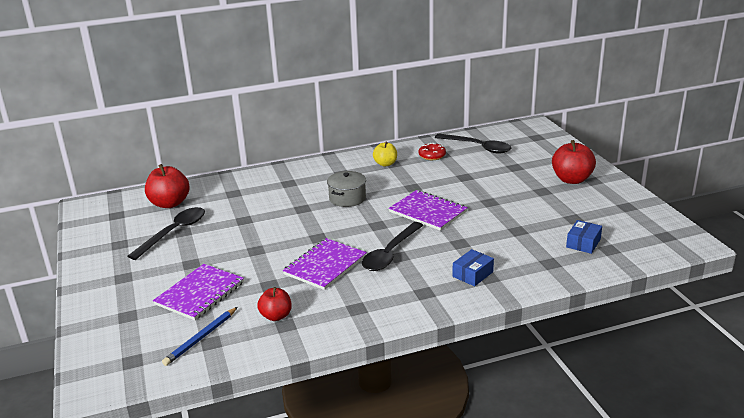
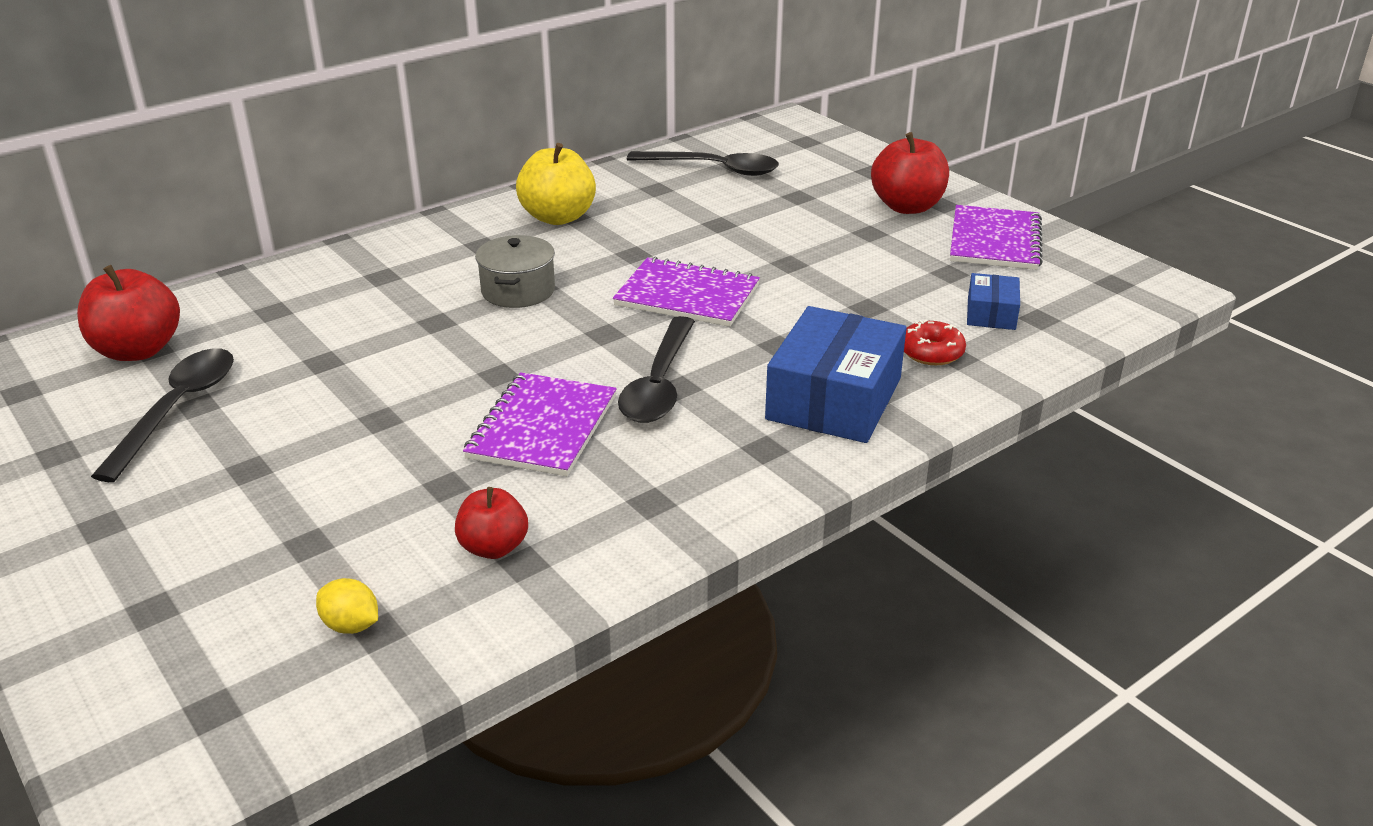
camera: 20 degrees left, 5 degrees up
(200, 293) = (301, 529): purple notebook -> purple notebook (995, 241)
(201, 338) = (351, 625): blue pencil -> yellow lemon
(385, 164) = (558, 217): yellow apple -> yellow apple, size x1.62
(432, 156) = (638, 193): red donut -> red donut (931, 352)
(472, 274) = (834, 399): blue box -> blue box, size x1.98

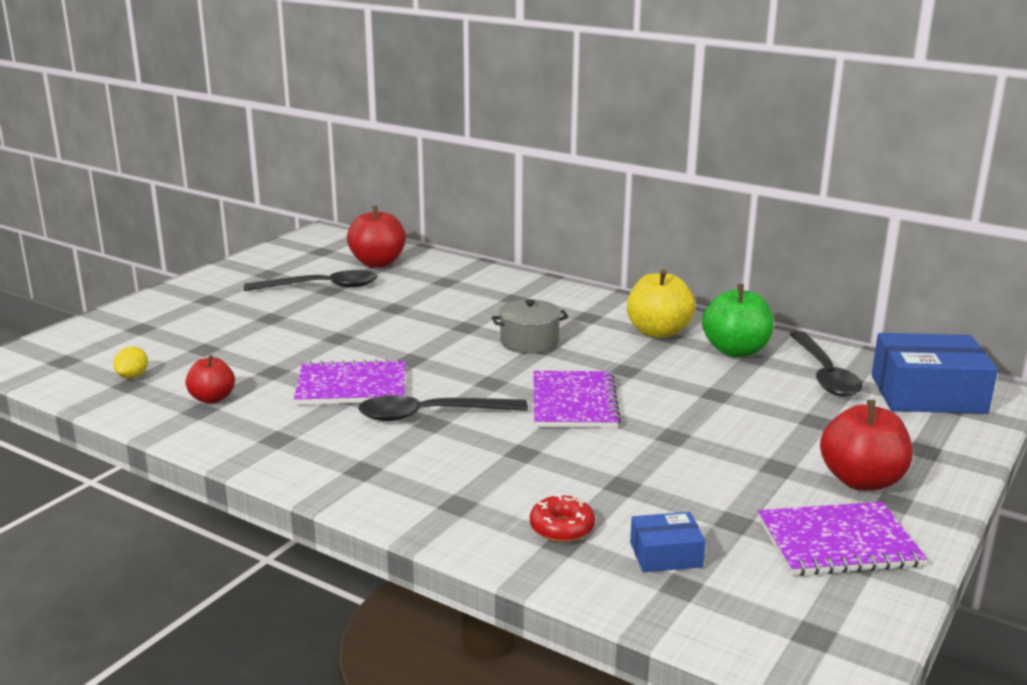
camera: 70 degrees right, 10 degrees down
(634, 192) = (736, 351): none -> green apple
(834, 399) = (450, 489): blue box -> blue box (928, 394)

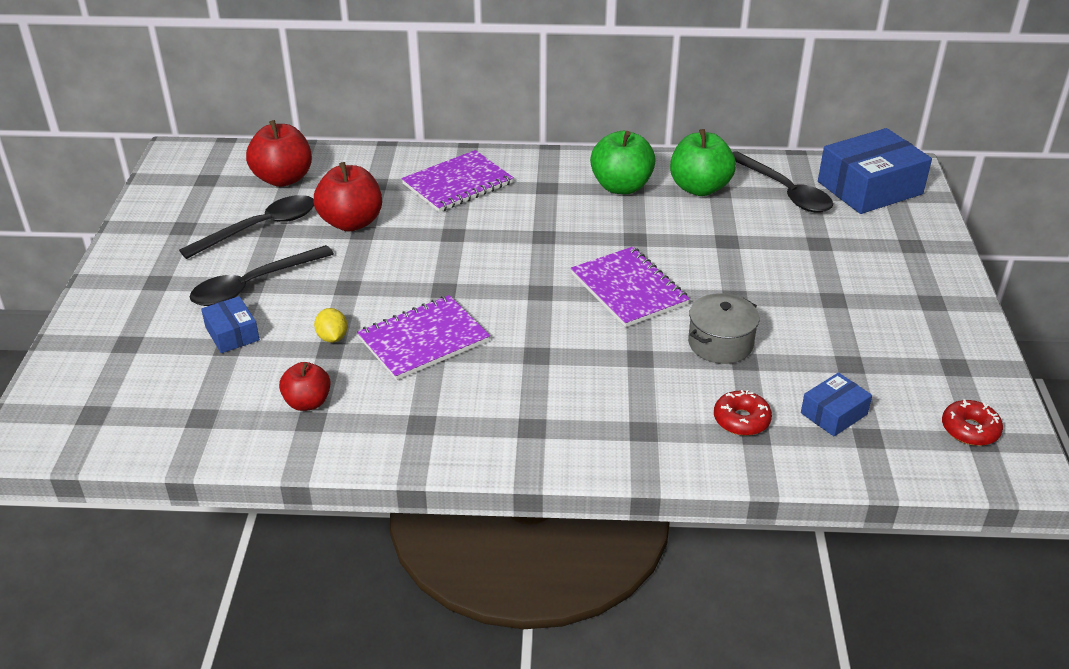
camera: 30 degrees left, 15 degrees up
(132, 376) = (194, 406): yellow lemon -> yellow lemon (332, 337)
(217, 342) = (232, 334): none -> blue box
(431, 415) = (526, 346): black spoon -> black spoon (253, 285)
(529, 342) = (527, 234): grey pot -> grey pot (720, 343)
(658, 332) = (621, 187): yellow apple -> green apple
(810, 620) = (969, 430): none -> red donut
(838, 542) = (930, 354): purple notebook -> purple notebook (458, 184)
(861, 481) = (897, 291): red apple -> red apple (351, 222)

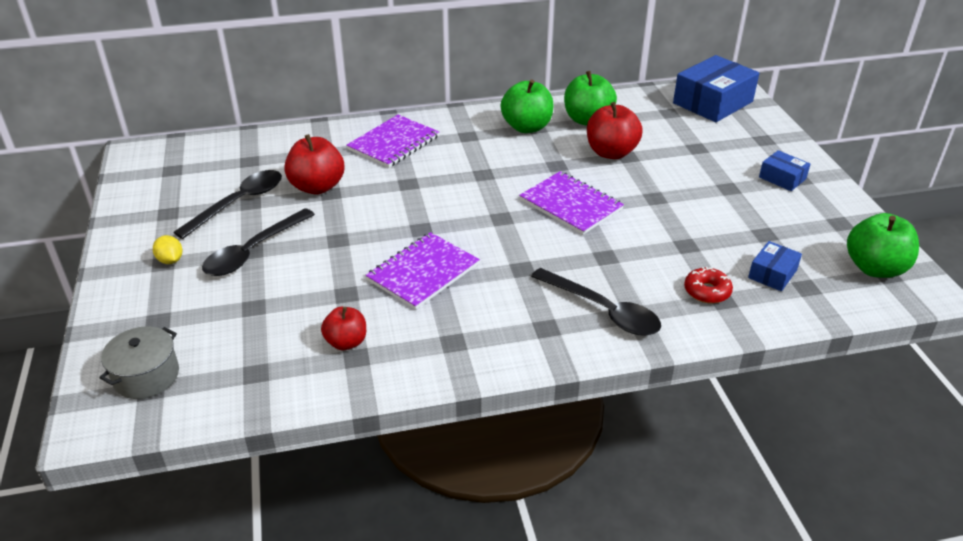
camera: 15 degrees left, 0 degrees up
(232, 334) = (252, 296): blue box -> blue box (782, 178)
(283, 179) = (241, 160): red apple -> red apple (611, 153)
(332, 337) = (343, 284): yellow lemon -> yellow lemon (170, 260)
(720, 343) = (661, 235): grey pot -> grey pot (146, 376)
(784, 191) = (652, 113): black spoon -> black spoon (603, 310)
(969, 430) = (874, 268): red donut -> green apple

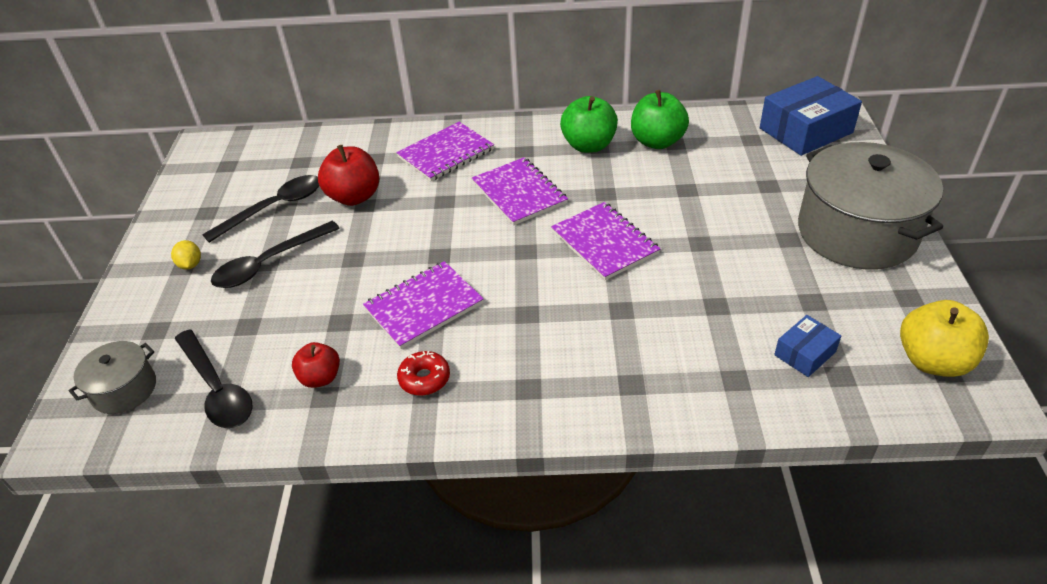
camera: 15 degrees right, 5 degrees up
(477, 171) = (519, 193): none -> purple notebook
(603, 310) = (596, 375): black spoon -> black spoon (217, 389)
(611, 153) = (670, 183): red apple -> none
(707, 291) = (720, 366): red donut -> red donut (424, 379)
(782, 178) = (856, 232): blue box -> grey pot
(874, 268) = (932, 361): green apple -> yellow apple

